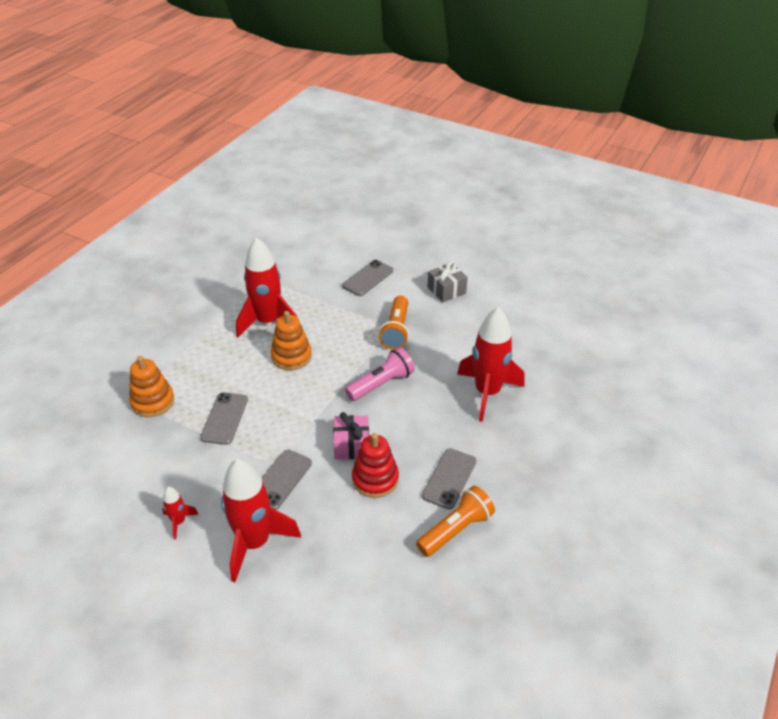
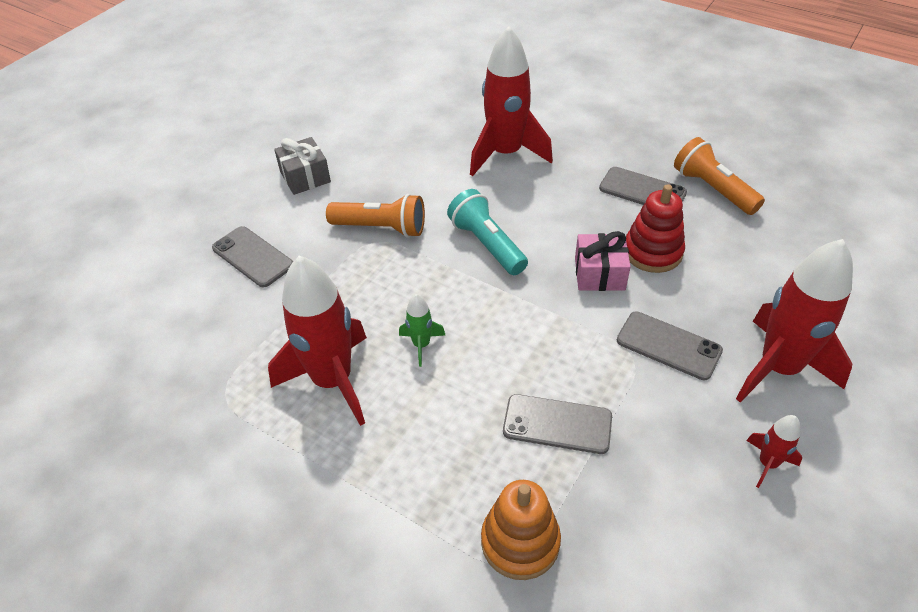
camera: 85 degrees left, 5 degrees up
(291, 356) = (421, 345): orange stacking toy -> green rocket
(381, 384) = (487, 244): pink flashlight -> turquoise flashlight

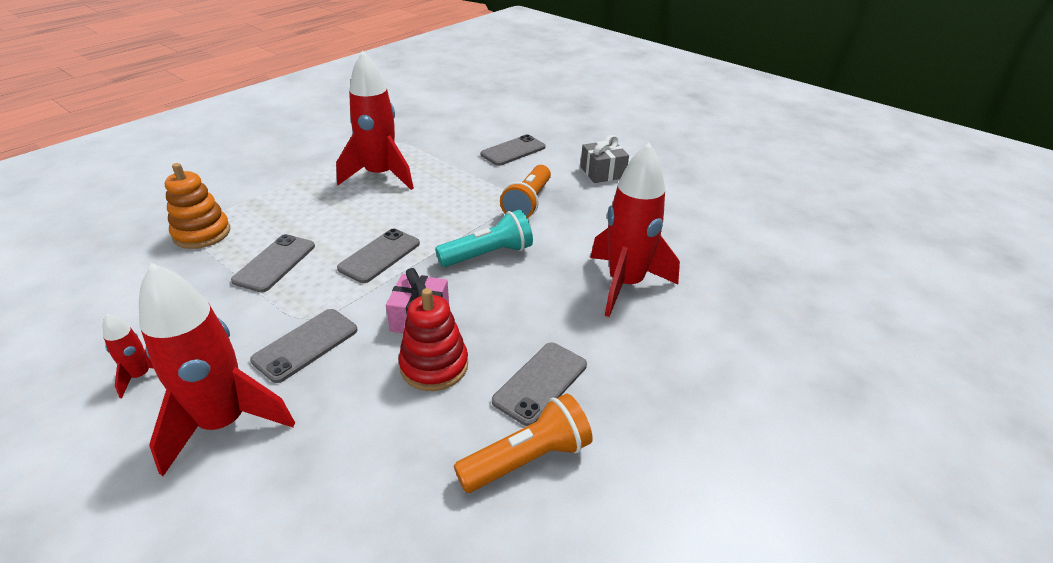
camera: 95 degrees right, 10 degrees down
(421, 345) = (390, 211): green rocket -> none
(514, 330) = (379, 256): none -> grey phone

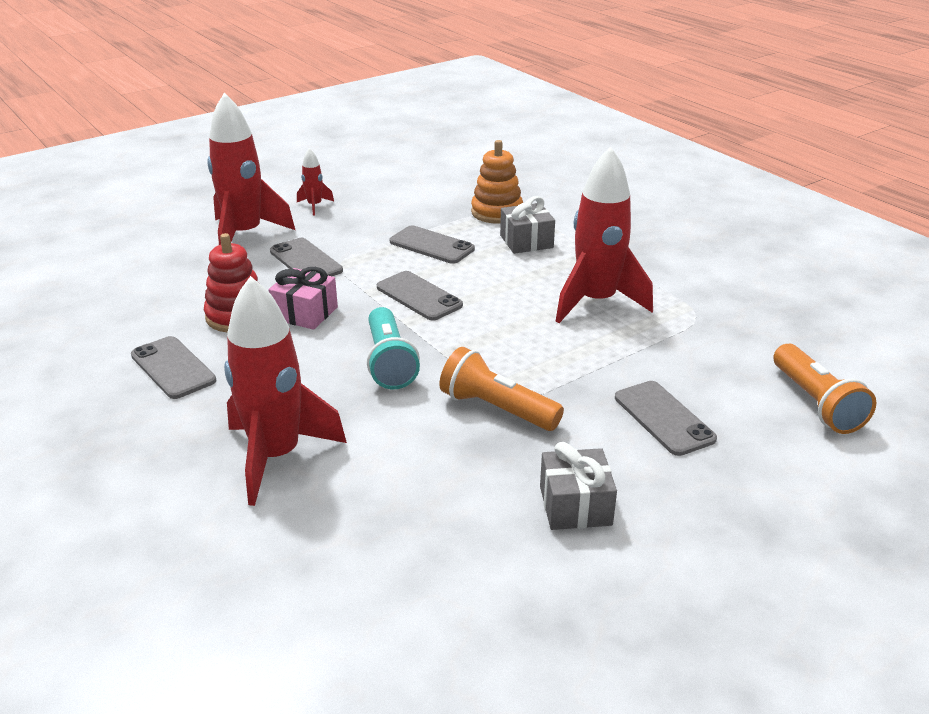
camera: 105 degrees right, 5 degrees down
(272, 212) = (526, 241): none -> grey gift
(527, 459) = (102, 349): orange flashlight -> orange flashlight (816, 403)

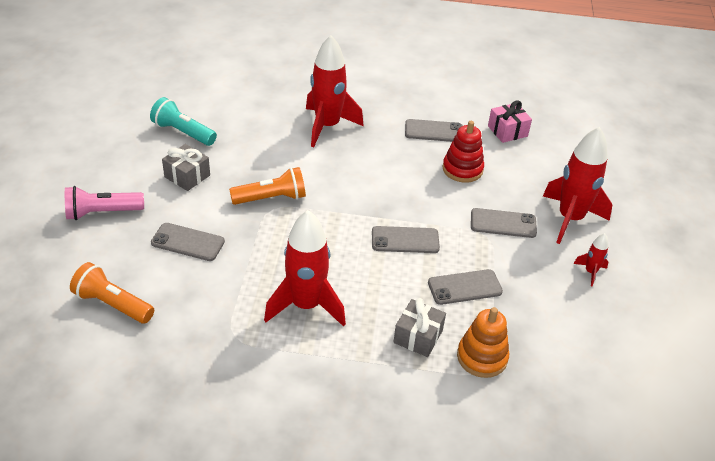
camera: 130 degrees right, 10 degrees up
(305, 313) = (437, 191): pink gift -> pink gift (507, 131)
(389, 362) = (353, 191): turquoise flashlight -> turquoise flashlight (183, 132)
(758, 524) = (102, 213): none -> pink flashlight

